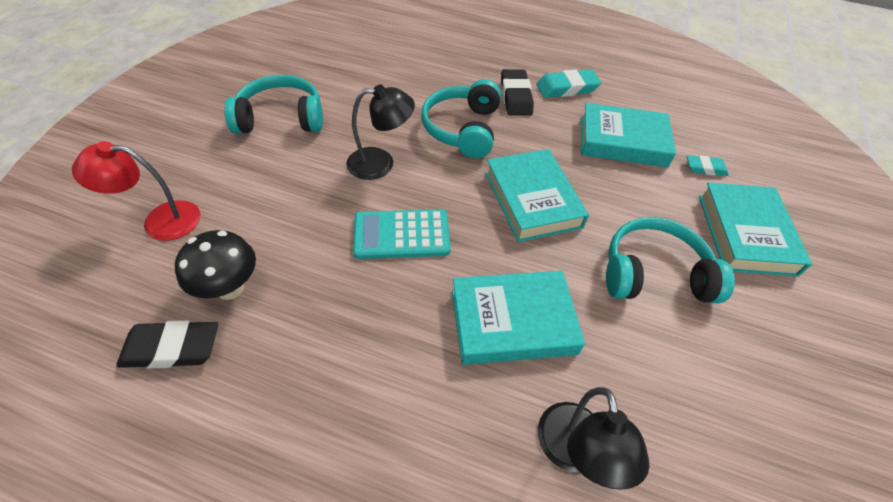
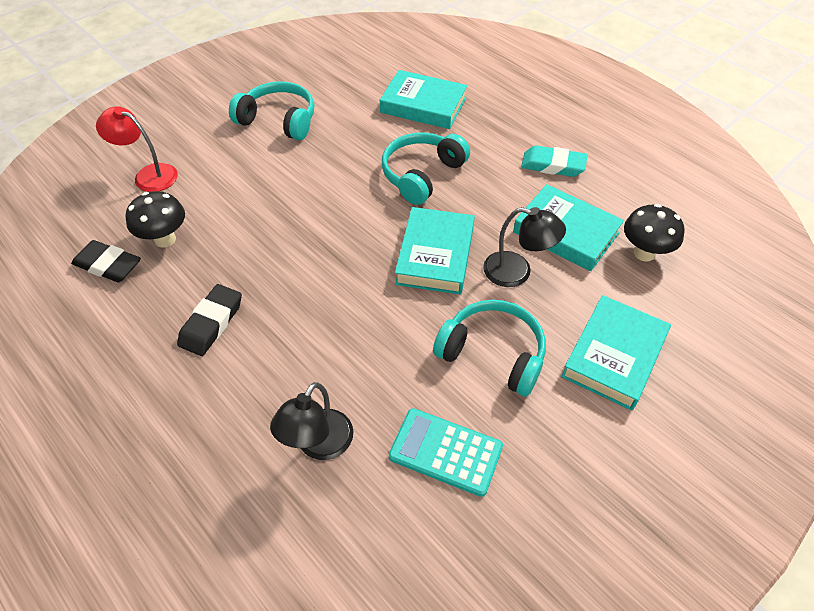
camera: 30 degrees right, 0 degrees up
(381, 163) = (331, 182): black lamp -> black lamp (517, 272)
(401, 235) = (307, 245): turquoise calculator -> turquoise calculator (445, 452)
(512, 322) = (344, 341): turquoise book -> turquoise book (423, 105)
(515, 97) = (494, 159): black eraser -> black eraser (211, 323)
(692, 138) = (644, 253): none -> black mushroom
(705, 168) = (629, 285): turquoise eraser -> none

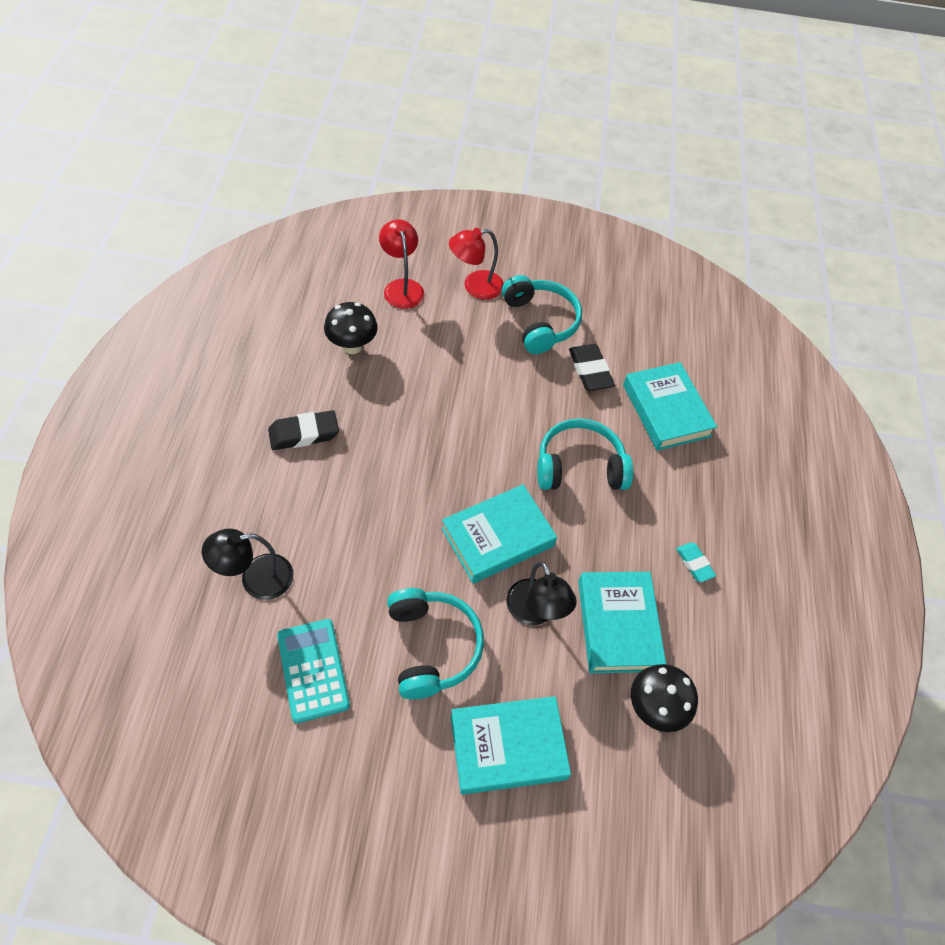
camera: 45 degrees right, 5 degrees up
(108, 265) = (301, 332): black eraser -> black eraser (590, 370)
(203, 134) = (475, 287): none -> red lamp
(553, 165) = (694, 563): turquoise eraser -> turquoise eraser, size x0.62

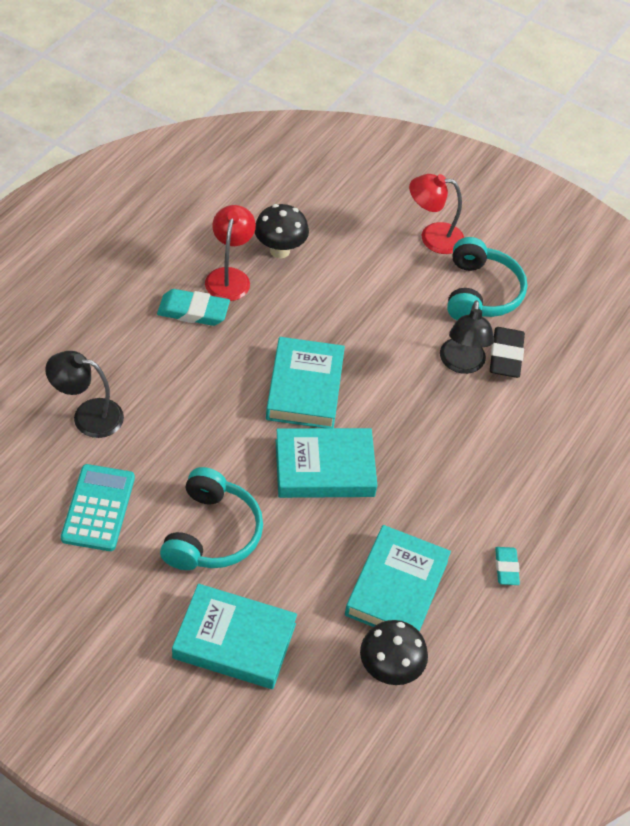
camera: 25 degrees right, 5 degrees down
(304, 433) = (193, 311): black eraser -> turquoise eraser
(402, 287) = (358, 213): red lamp -> red lamp (229, 277)
(535, 612) = (323, 545): black lamp -> black lamp (461, 364)
(579, 466) = (442, 438): turquoise headphones -> none
(666, 410) = (564, 421): turquoise book -> turquoise book (304, 388)

